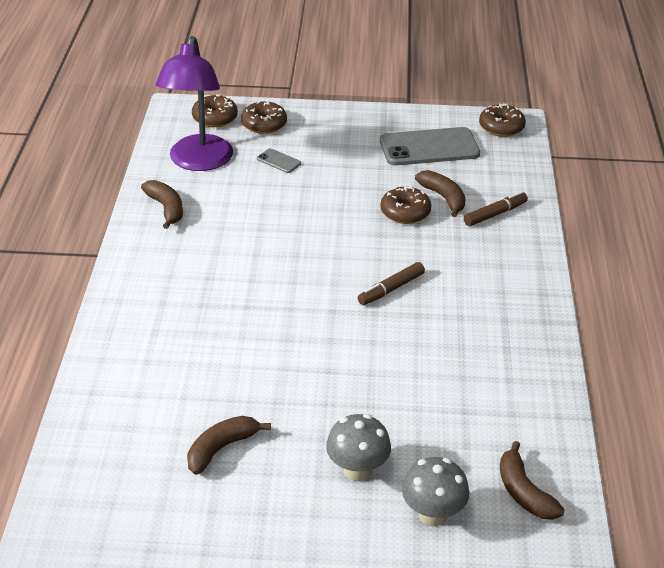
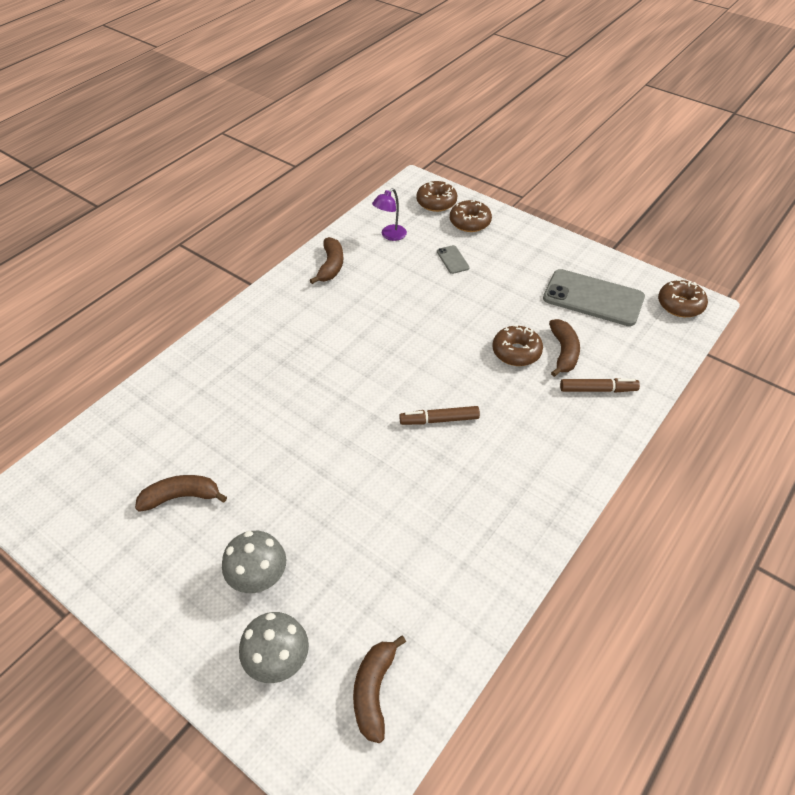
camera: 35 degrees right, 10 degrees up
(198, 162) = (390, 235): purple lamp -> purple lamp, size x0.45

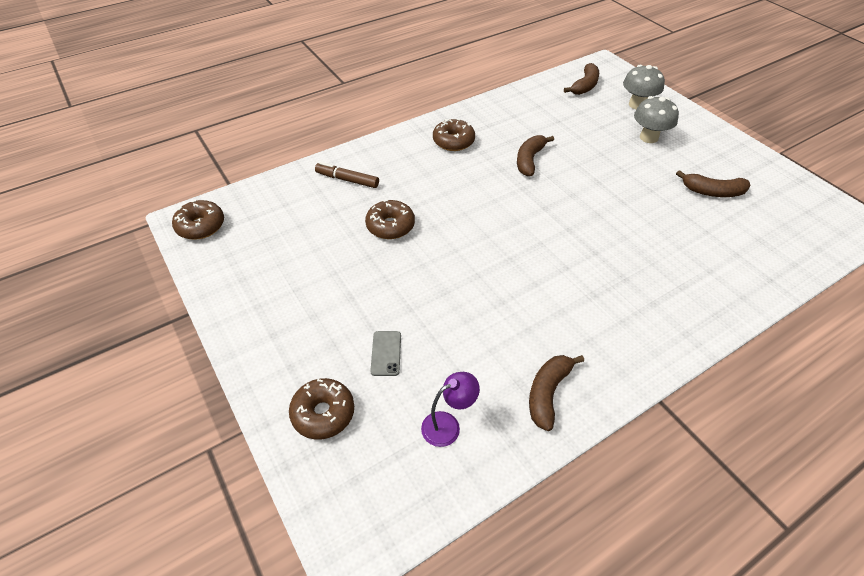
camera: 160 degrees left, 0 degrees up
(436, 202) = (345, 477): brown donut -> brown donut (453, 141)
(439, 420) = (490, 191): brown marker -> none
(563, 352) = (349, 214): brown banana -> brown banana (529, 160)
(593, 298) = (272, 256): grey phone -> none

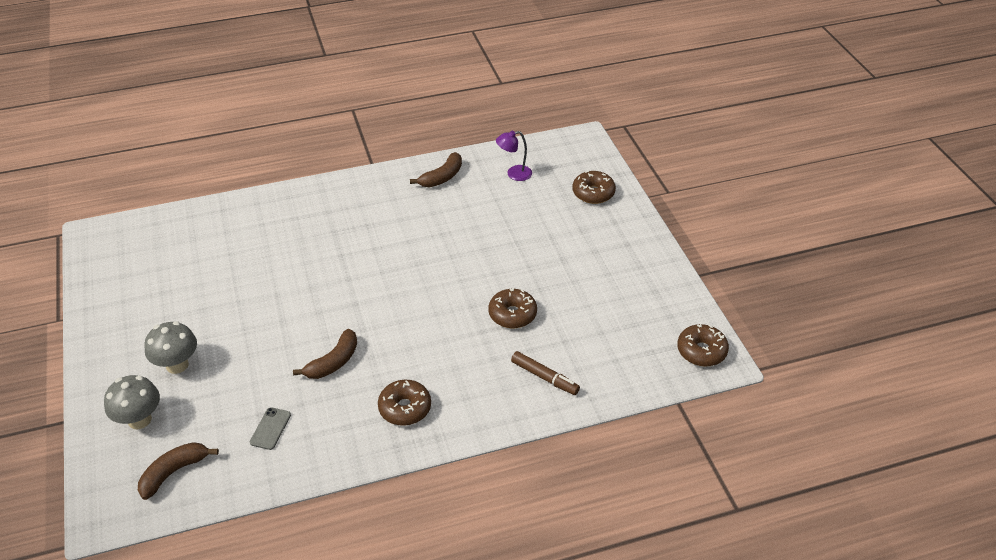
camera: 165 degrees left, 5 degrees down
(386, 353) = (543, 217): grey phone -> grey phone (270, 428)
(712, 192) = (183, 287): brown banana -> none

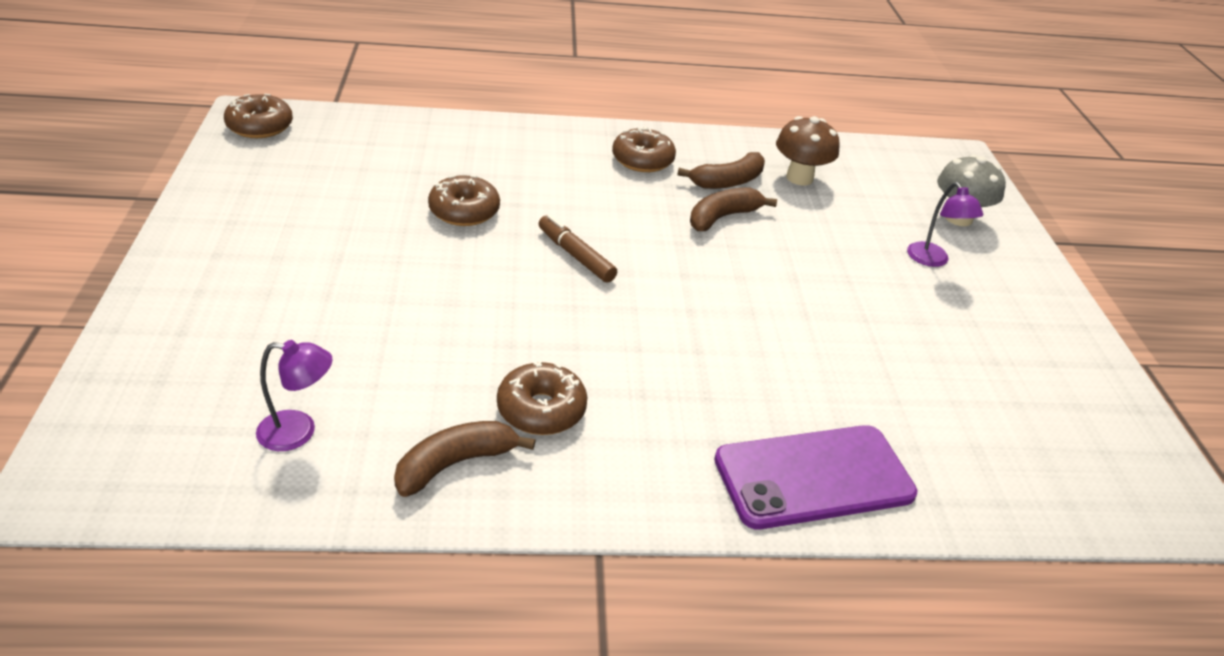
camera: 170 degrees left, 5 degrees down
(173, 472) = (900, 169): brown banana -> brown banana (728, 181)
(177, 365) = (932, 260): grey mushroom -> purple lamp
(270, 428) = (799, 178): grey phone -> brown mushroom
(280, 207) = (813, 477): none -> purple phone
(544, 377) = (466, 148): brown marker -> brown marker (575, 256)
(593, 193) = (181, 350): brown donut -> brown donut (541, 409)

